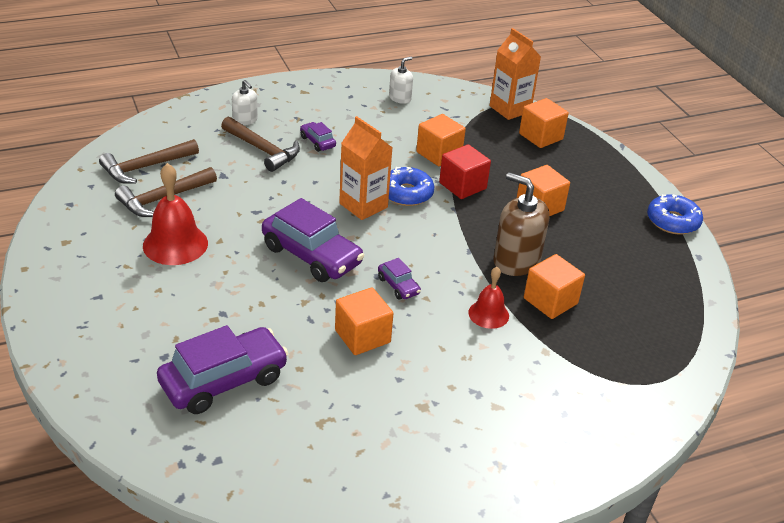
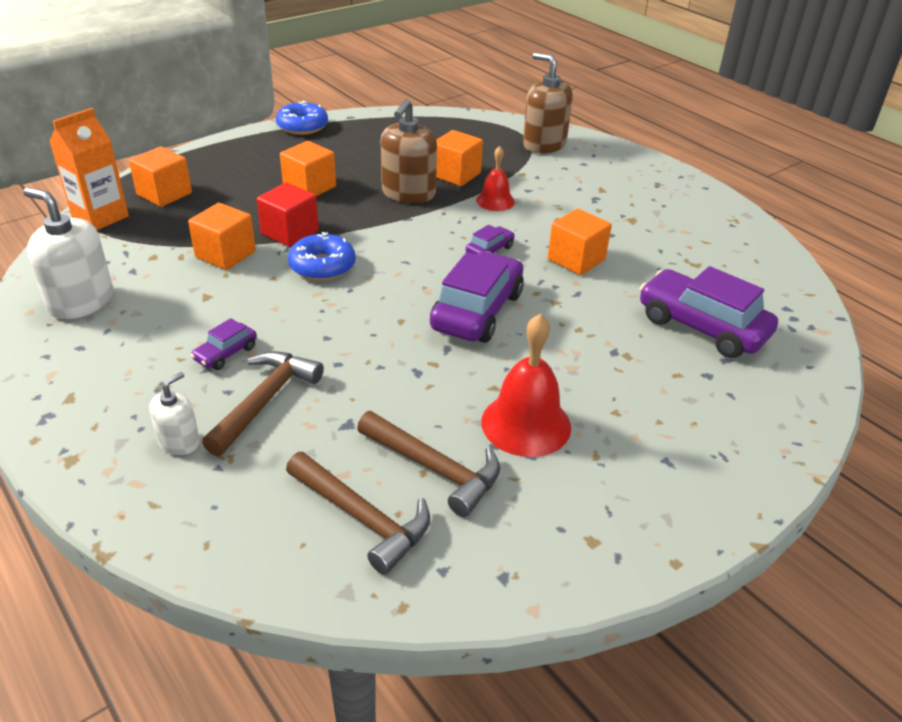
camera: 105 degrees left, 0 degrees up
(363, 205) = (362, 292): orange carton -> none
(400, 98) = (81, 301): white soap dispenser -> white soap dispenser, size x1.81
(620, 393) = (544, 144): none -> brown soap dispenser

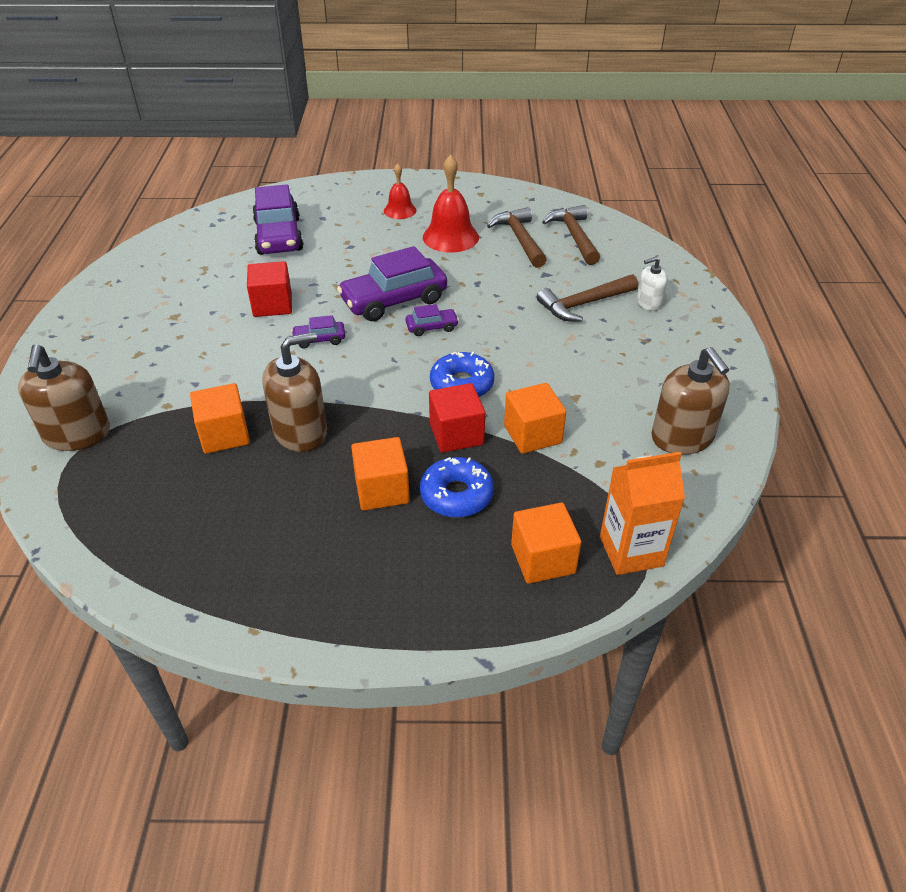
camera: 140 degrees left, 5 degrees up
(81, 301) = (682, 437): white soap dispenser -> brown soap dispenser
(226, 353) = (589, 343): purple car -> purple car (432, 327)
(302, 126) = (274, 626): blue donut -> blue donut (456, 495)
(495, 201) = (241, 384): red bell -> red bell (400, 210)
(576, 259) = (272, 305): orange cube -> red cube

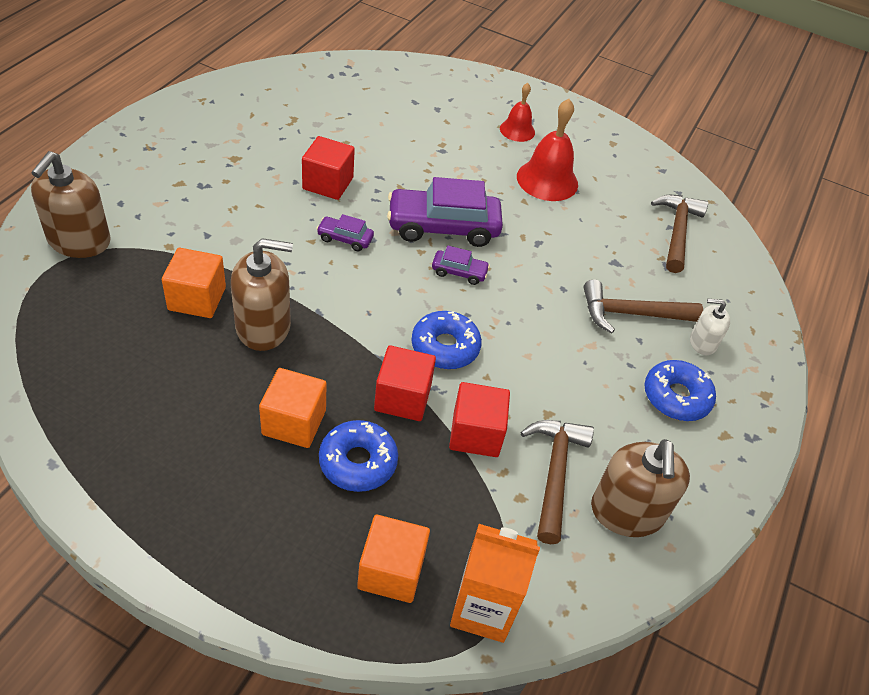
camera: 20 degrees right, 5 degrees up
(279, 236) = (382, 112): purple car -> none
(520, 239) = (617, 212): brown hammer -> brown hammer (554, 474)
(532, 434) = (475, 434): orange cube -> red cube
(658, 346) = (676, 397): none -> blue donut

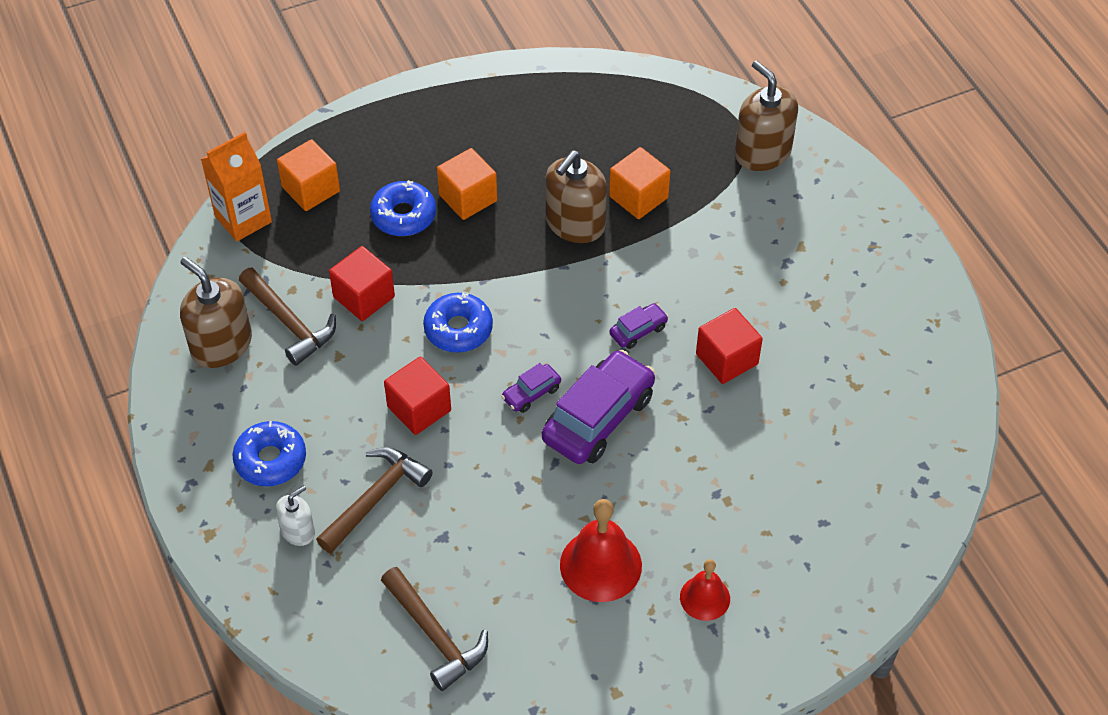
camera: 135 degrees right, 5 degrees up
(402, 398) = (434, 272): red cube -> red cube (419, 408)

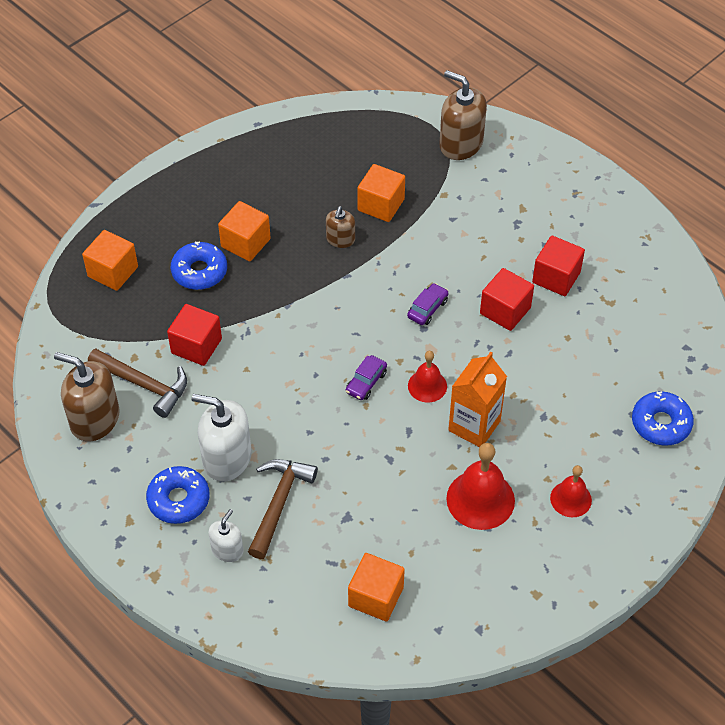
camera: 20 degrees left, 0 degrees up
(243, 219) = (67, 312): orange carton -> orange carton (474, 426)
(342, 430) = (227, 458): none -> white soap dispenser
(419, 408) = (282, 421): red cube -> red cube (556, 277)
(435, 635) = (376, 596): brown hammer -> orange cube
(458, 329) = (285, 349): blue donut -> blue donut (661, 423)
(575, 223) = (340, 239): brown soap dispenser -> brown soap dispenser, size x0.55
(598, 418) = (427, 386): purple car -> red bell

